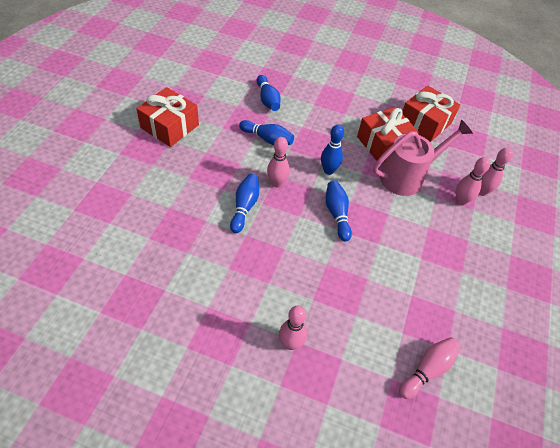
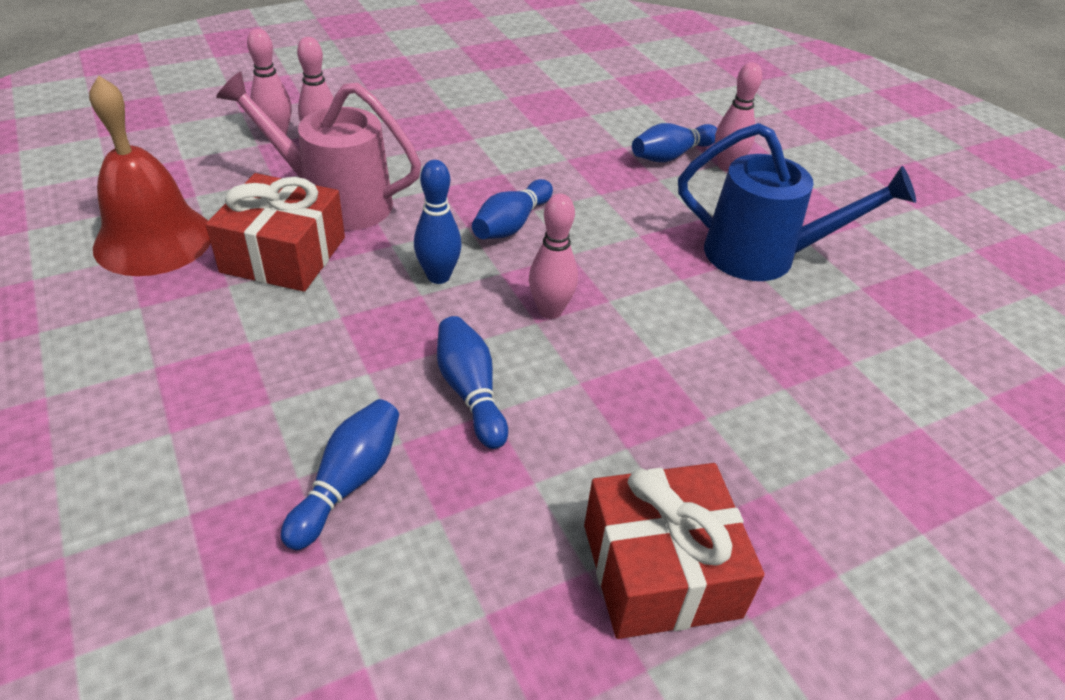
camera: 135 degrees left, 10 degrees down
(221, 277) = (764, 256): none -> blue watering can
(244, 207) = (645, 311): blue bowling pin -> blue bowling pin (671, 155)
(425, 122) = (154, 240): red gift -> red bell
(427, 370) = (601, 89): pink bowling pin -> none

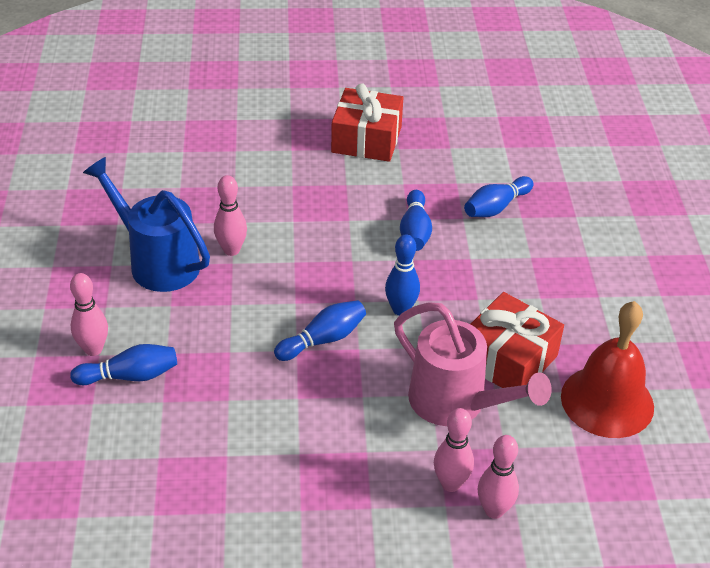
camera: 155 degrees left, 0 degrees up
(550, 311) = (338, 264): pink bowling pin -> pink bowling pin (231, 250)

